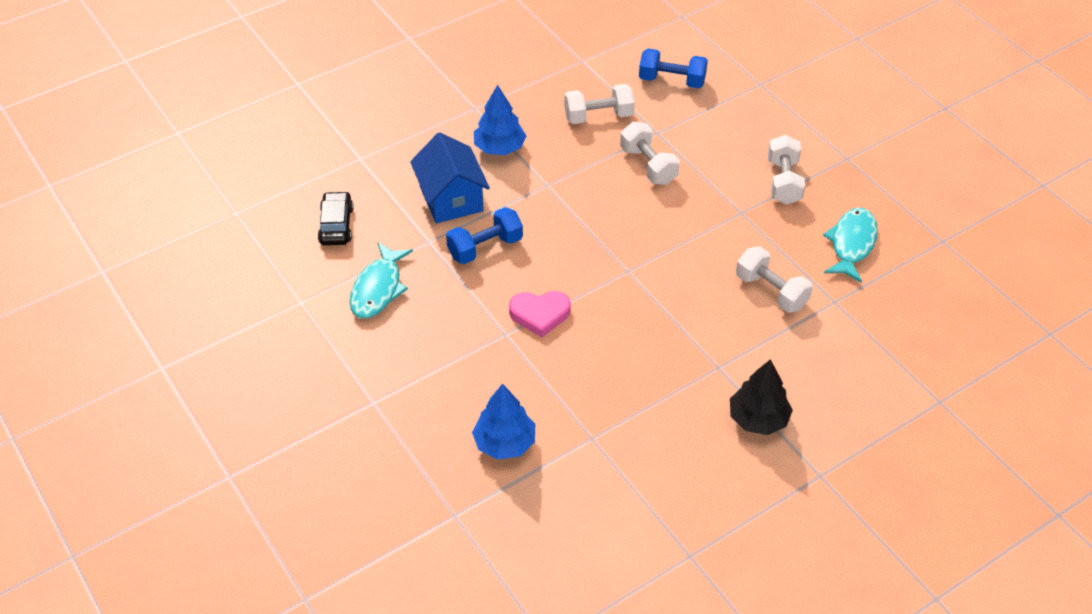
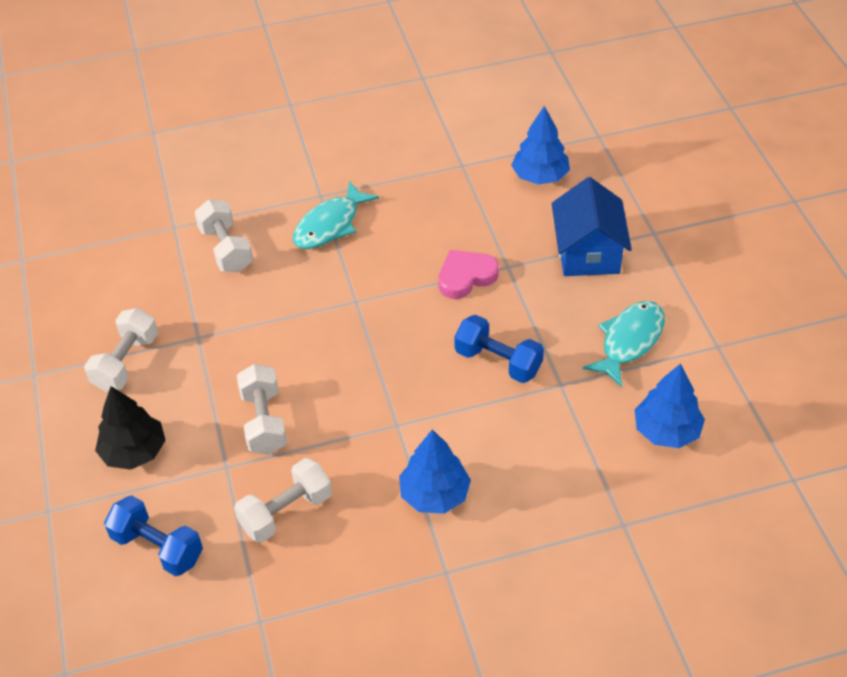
camera: 160 degrees left, 0 degrees up
(336, 225) = (666, 431): black car -> blue tree
(451, 198) = (519, 434): blue house -> blue house (588, 252)
(485, 247) = (498, 362): blue dumbbell -> blue dumbbell turned 45 degrees clockwise
(540, 314) = (466, 277): pink heart -> pink heart turned 45 degrees counterclockwise
(598, 116) = (286, 512): white dumbbell -> white dumbbell turned 45 degrees counterclockwise
(758, 419) = (313, 150): black tree -> black tree (134, 452)
(851, 244) = (112, 277): turquoise fish -> turquoise fish (330, 225)

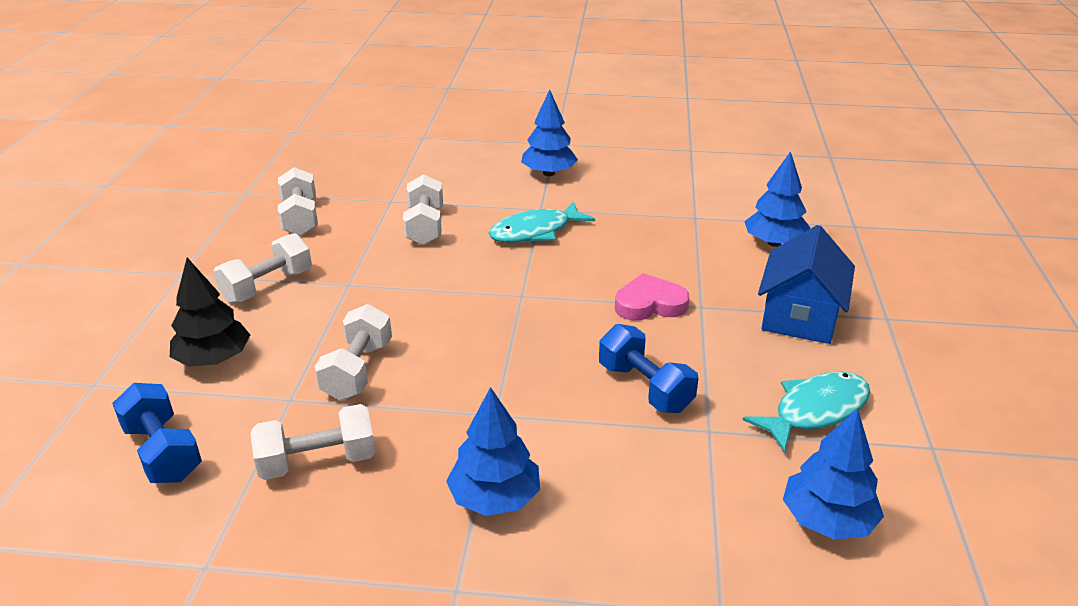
camera: 20 degrees right, 15 degrees down
(100, 275) = (300, 218): none -> white dumbbell
(305, 147) = (549, 173): none -> blue tree

